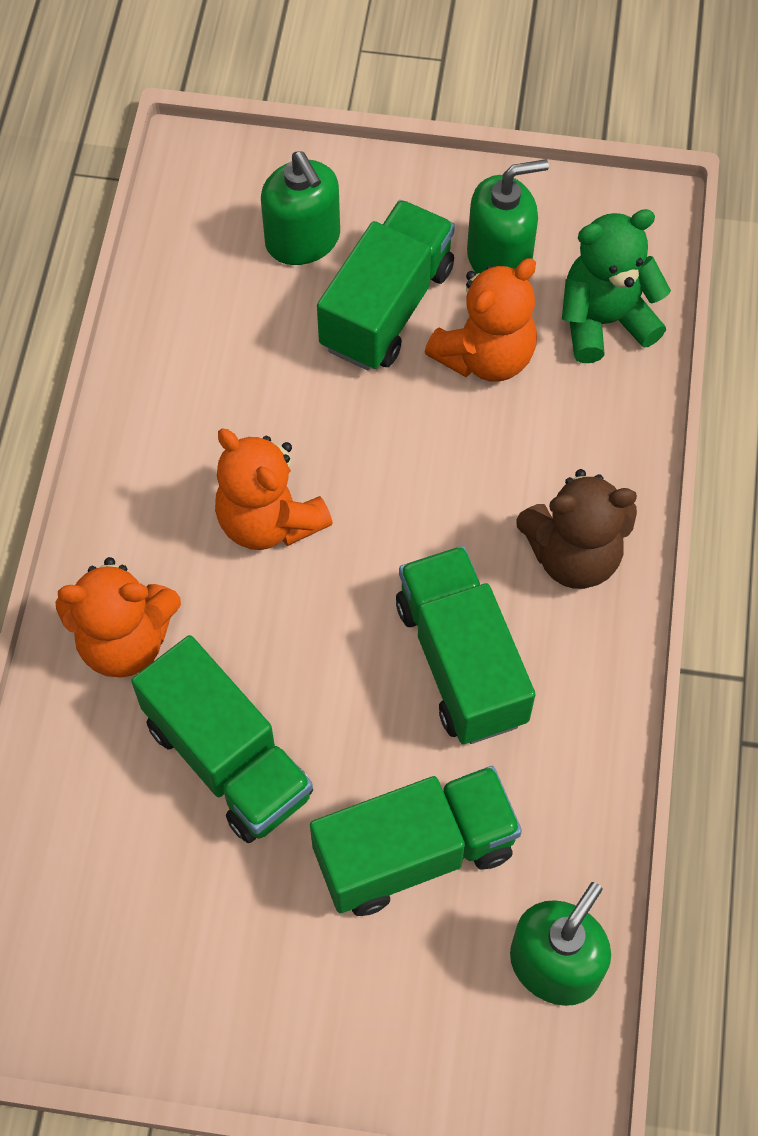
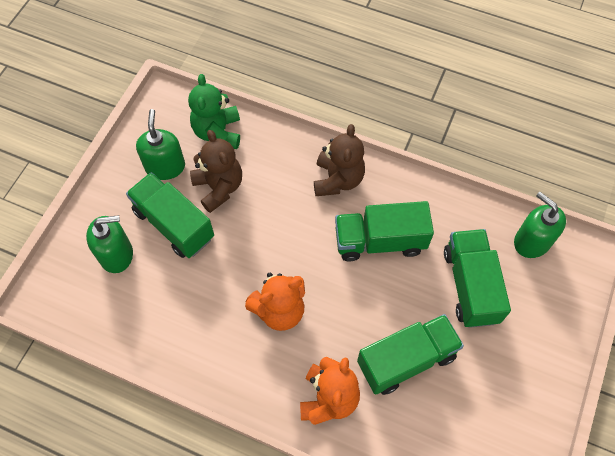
camera: 75 degrees left, 0 degrees up
(485, 356) = (219, 187): orange teddy bear -> brown teddy bear

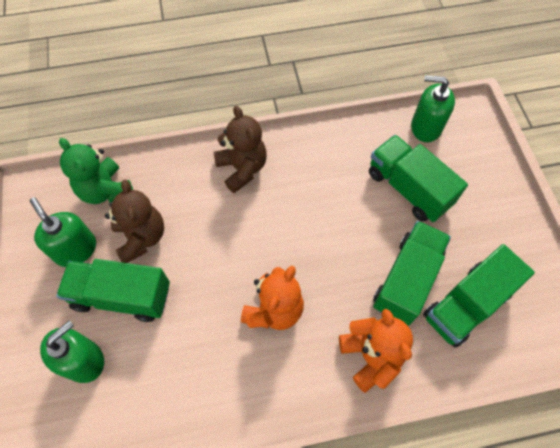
camera: 35 degrees left, 0 degrees up
(219, 187) = (141, 237): brown teddy bear -> brown teddy bear turned 45 degrees clockwise
(380, 241) = (313, 197): green truck -> green truck (466, 304)

